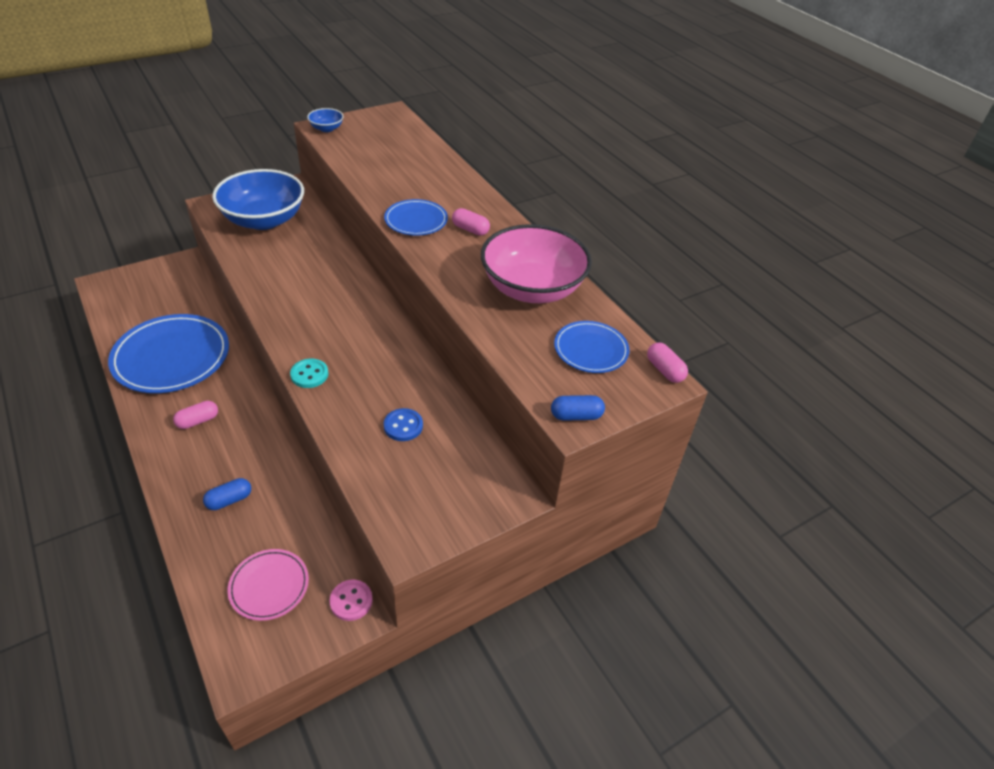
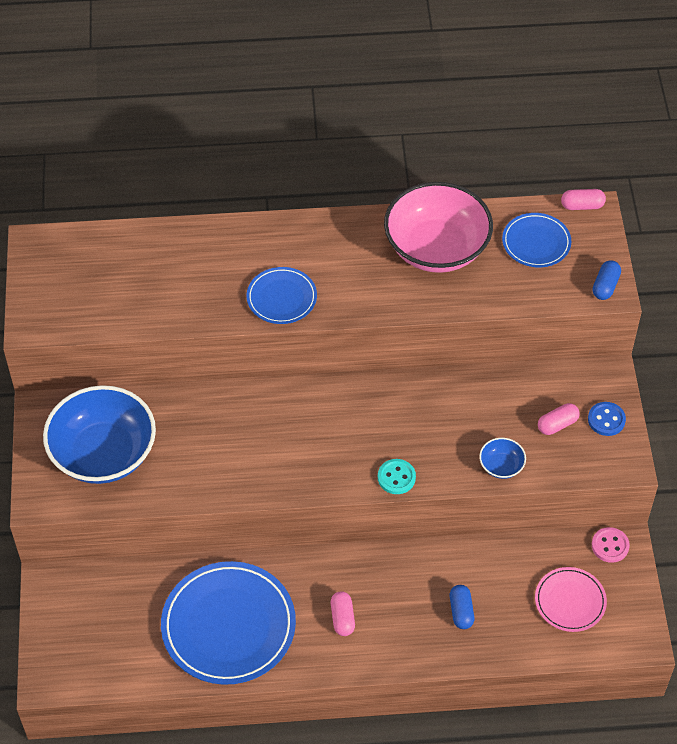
camera: 60 degrees left, 10 degrees up
(326, 128) = (40, 320): blue bowl -> blue bowl (501, 466)
(403, 426) = (497, 425): blue button -> blue button (606, 420)
(470, 230) = (321, 259): pink capsule -> pink capsule (557, 424)

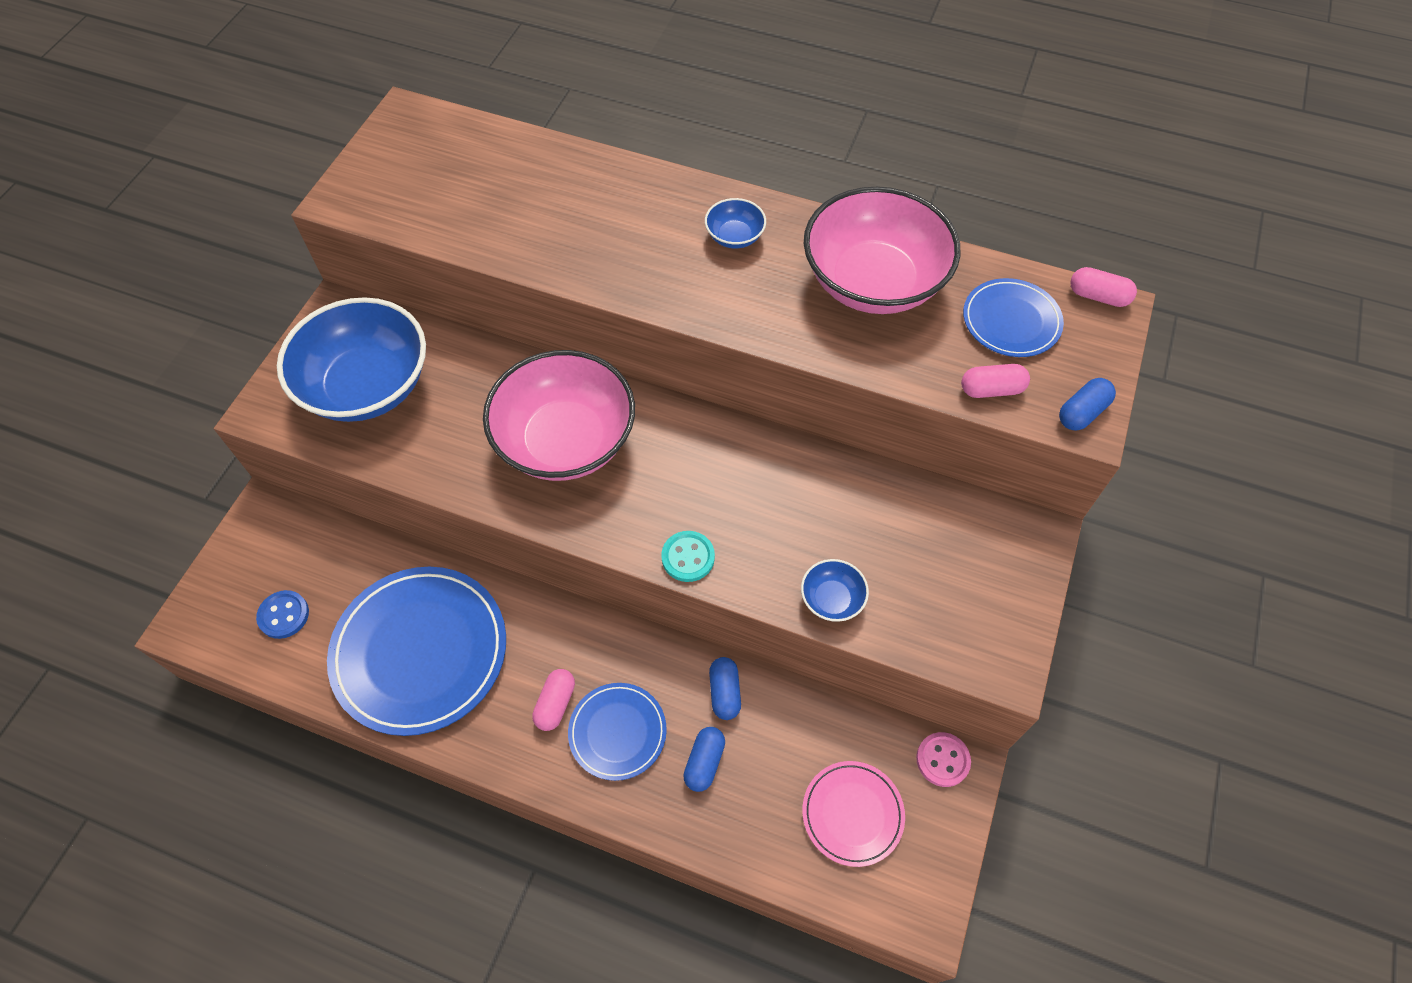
camera: 25 degrees right, 5 degrees up
(270, 435) = (566, 440): none -> pink bowl
(281, 298) = (643, 272): blue plate -> blue plate (617, 732)
(328, 250) = (734, 236): none -> blue bowl
(451, 564) = (725, 692): none -> blue capsule
(557, 424) = (935, 574): pink capsule -> pink capsule (991, 389)
(606, 420) = (1006, 595): blue button -> blue button (284, 615)

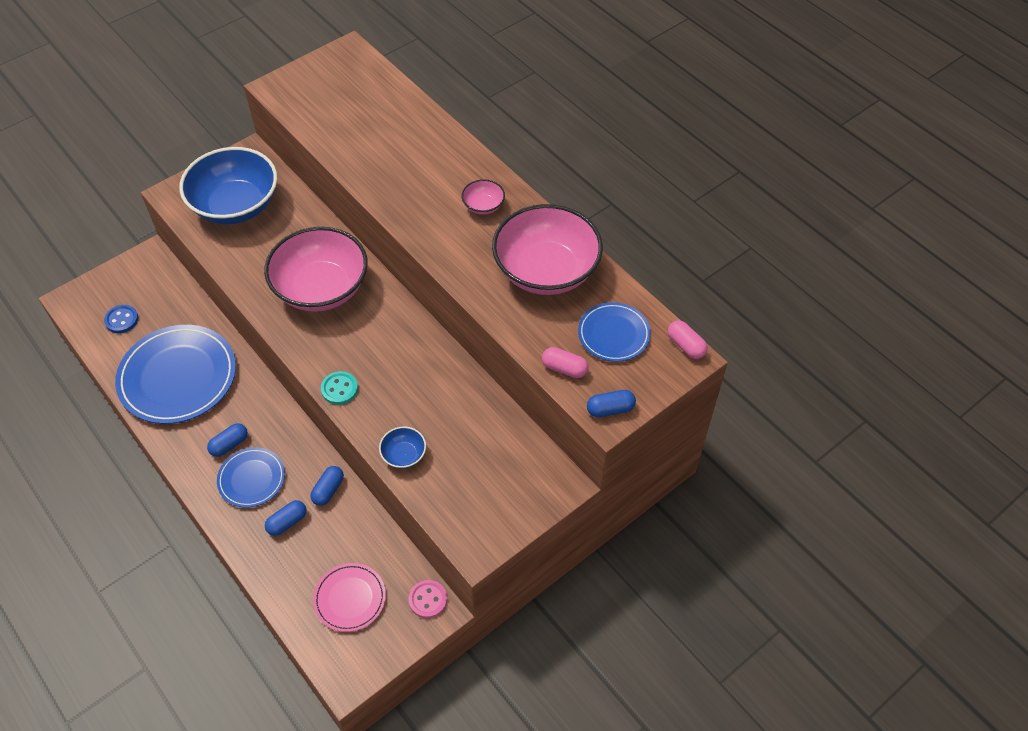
camera: 30 degrees right, 5 degrees down
(555, 703) = (229, 444): pink capsule -> blue capsule
(734, 236) = (483, 206): blue bowl -> pink bowl

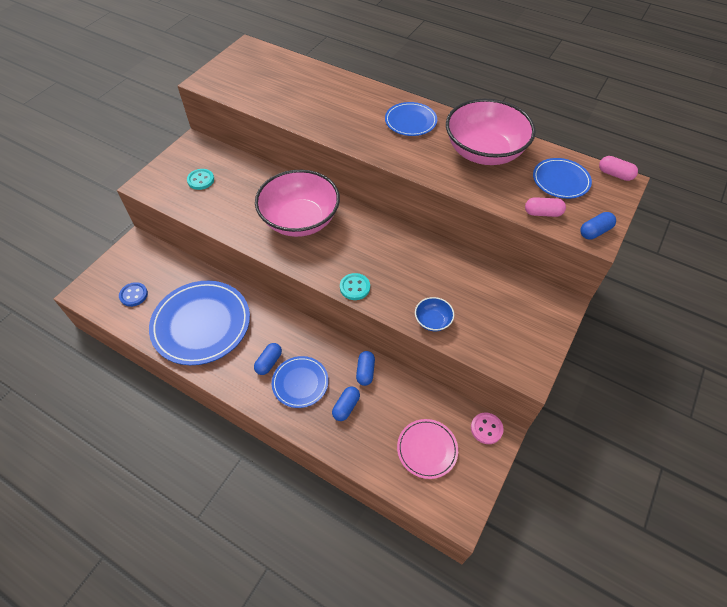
camera: 20 degrees left, 0 degrees up
(236, 205) = (201, 180): blue bowl -> turquoise button
(483, 206) = (410, 121): pink bowl -> blue plate

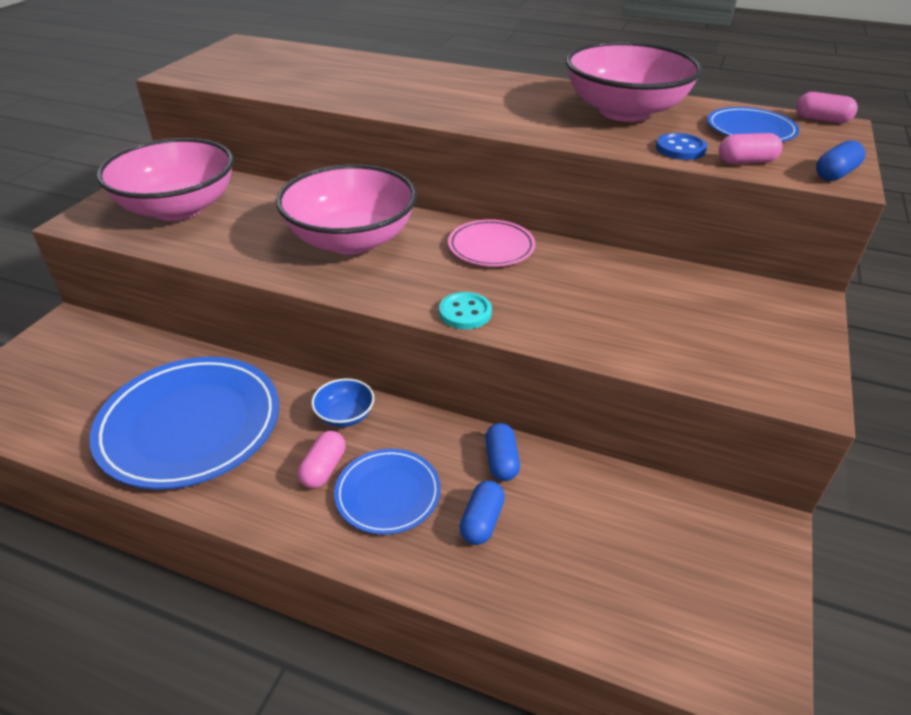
camera: 10 degrees left, 15 degrees down
(134, 295) = (60, 396): blue button -> blue button (680, 149)
(201, 180) = (178, 208): turquoise button -> pink bowl
(269, 362) = (323, 468): blue capsule -> pink capsule
(410, 121) = (503, 91): blue plate -> none
(427, 449) = (652, 572): pink plate -> pink plate (491, 247)
(433, 321) = (612, 342): blue bowl -> blue bowl (345, 415)
(486, 429) = (743, 522): pink button -> none

